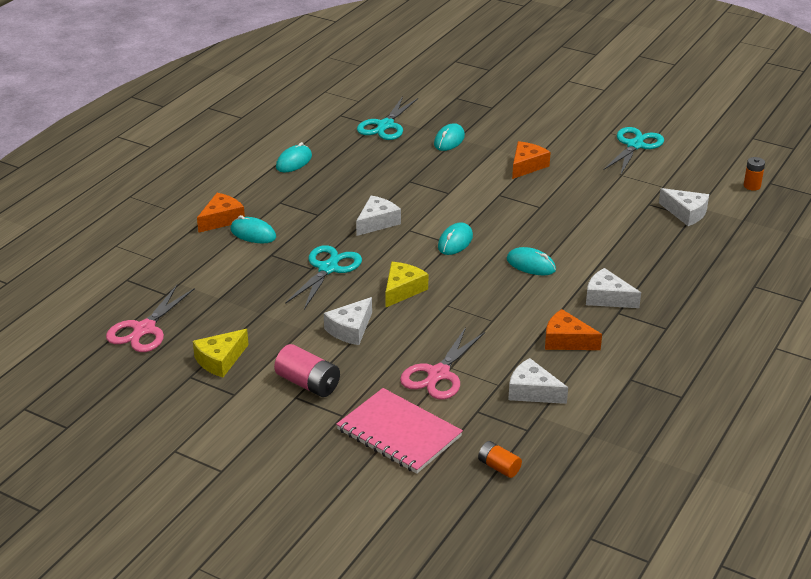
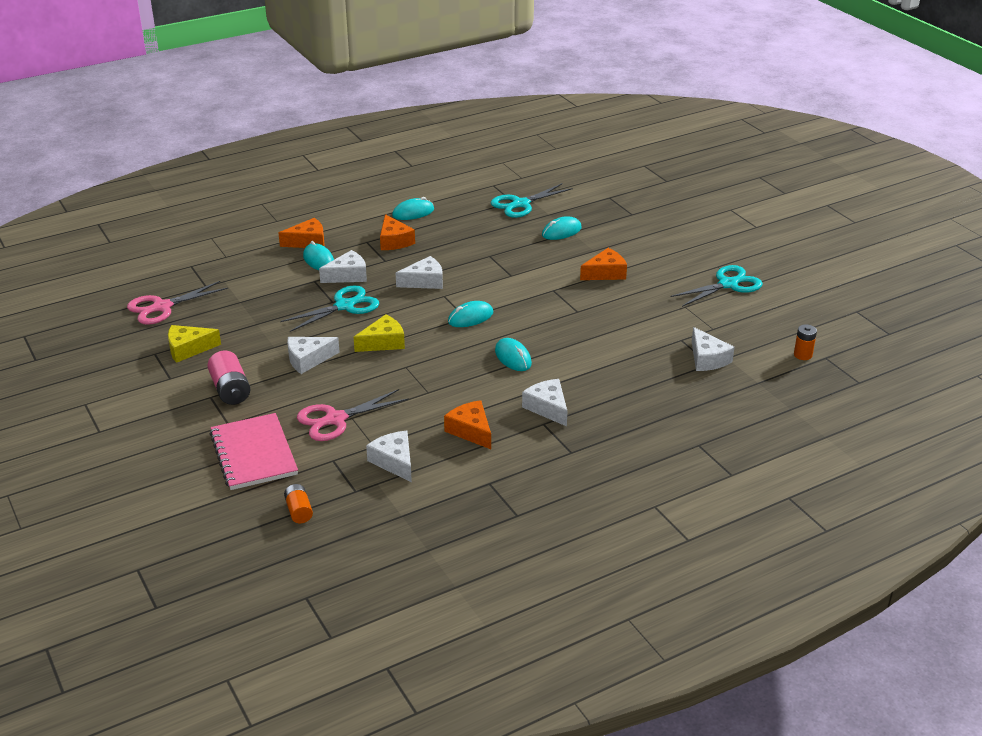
camera: 30 degrees right, 0 degrees up
(298, 239) = (348, 275): none -> white cheese
(306, 193) = (394, 241): none -> orange cheese

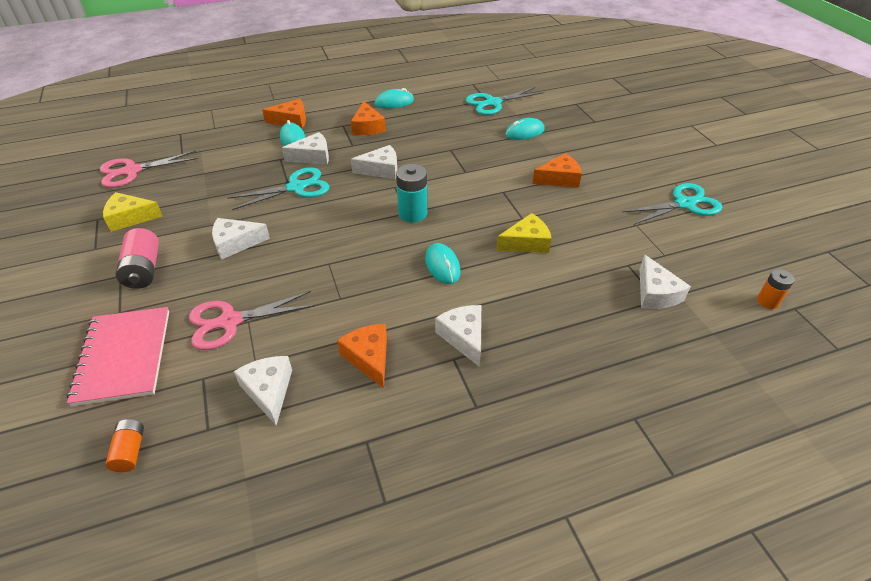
camera: 10 degrees right, 10 degrees up
(383, 342) = (317, 232): yellow cheese -> yellow cheese (526, 242)
(470, 317) = (412, 213): turquoise mouse -> turquoise battery

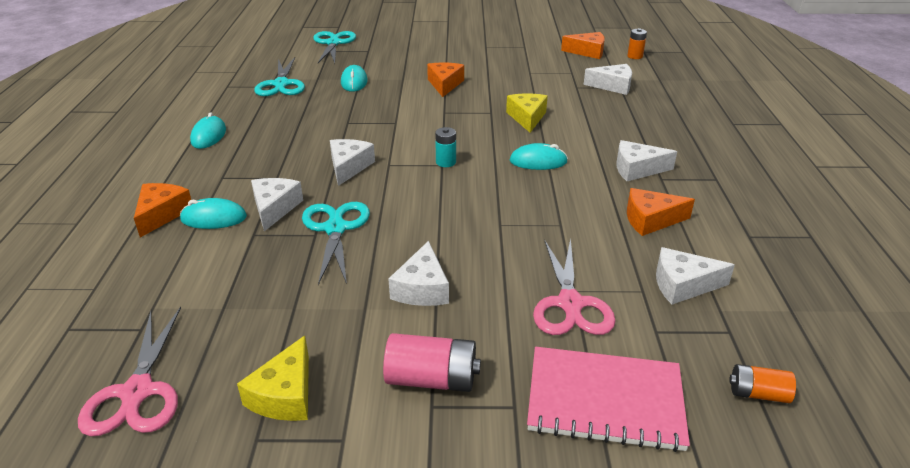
camera: 70 degrees left, 10 degrees down
(367, 127) = (246, 161): orange cheese -> orange cheese (587, 52)
(412, 213) = (446, 162): turquoise battery -> turquoise battery, size x0.61
(684, 204) = (515, 50): turquoise scissors -> turquoise scissors (333, 43)

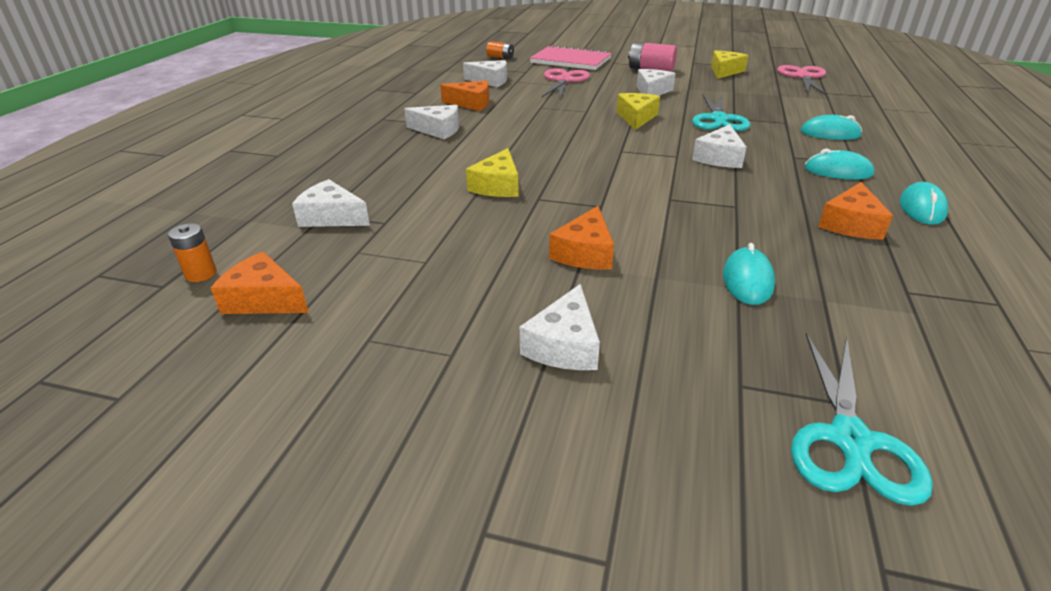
camera: 165 degrees left, 0 degrees up
(162, 214) = (883, 140): orange cheese -> orange cheese (851, 224)
(274, 208) = (779, 135): white cheese -> white cheese (564, 345)
(281, 84) = (888, 293): turquoise scissors -> none
(435, 218) = (636, 118): none -> yellow cheese
(446, 162) = (616, 152): turquoise battery -> none
(538, 161) = (523, 144): turquoise mouse -> turquoise mouse (838, 171)

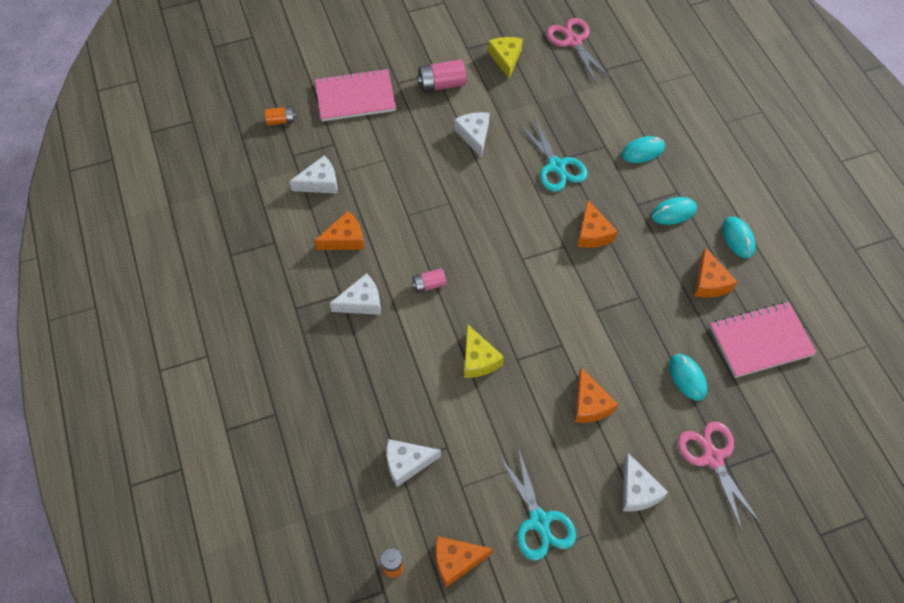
camera: 35 degrees left, 25 degrees up
(510, 138) = (429, 285): none -> pink battery
(564, 81) = (385, 149): pink scissors -> pink scissors (713, 458)
(636, 118) = (496, 195): yellow cheese -> none
(719, 157) = (592, 233): white cheese -> orange cheese
(850, 440) = (784, 474): turquoise scissors -> turquoise scissors (539, 521)
(902, 290) = (761, 341): none -> pink notebook

